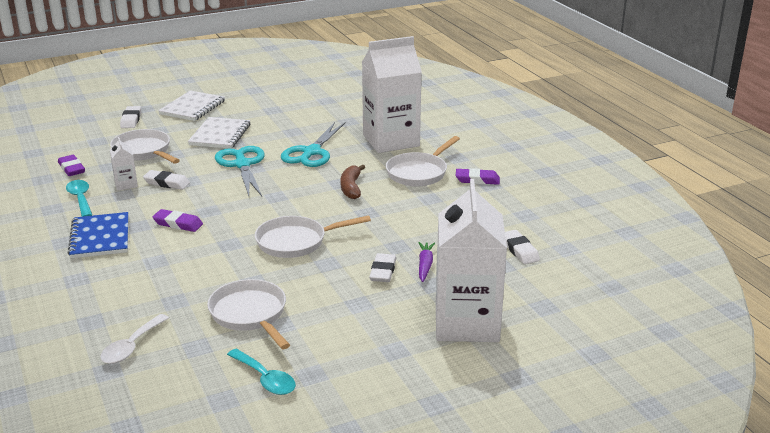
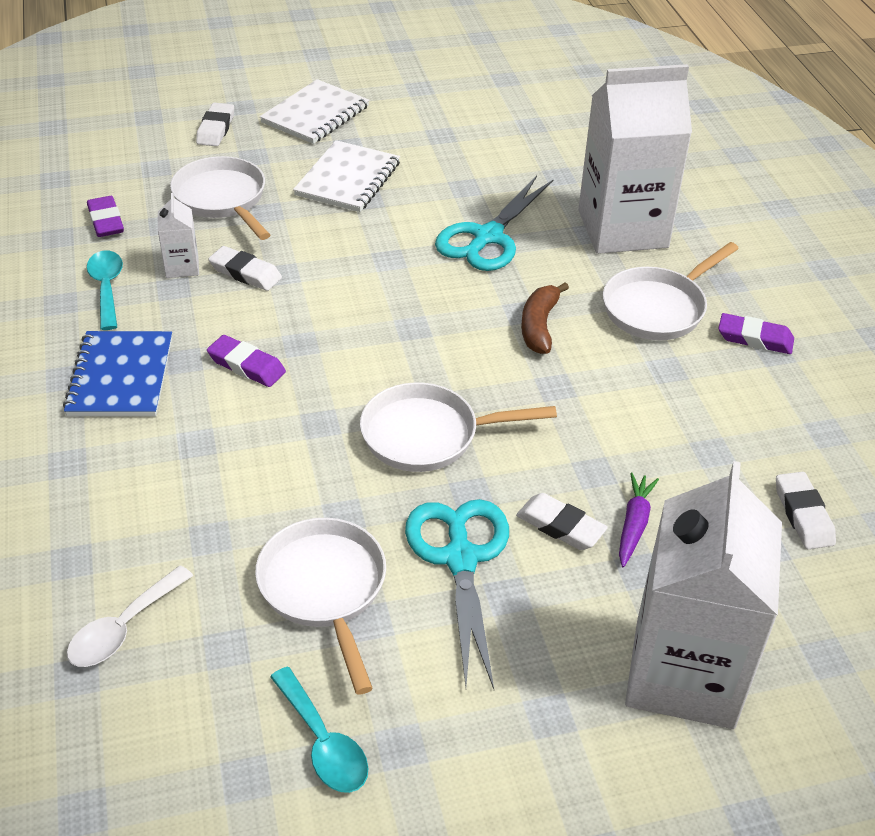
camera: 10 degrees right, 15 degrees up
(242, 165) = (371, 249): turquoise scissors -> turquoise scissors (460, 558)
(383, 271) = (560, 526): white eraser -> white eraser turned 75 degrees counterclockwise

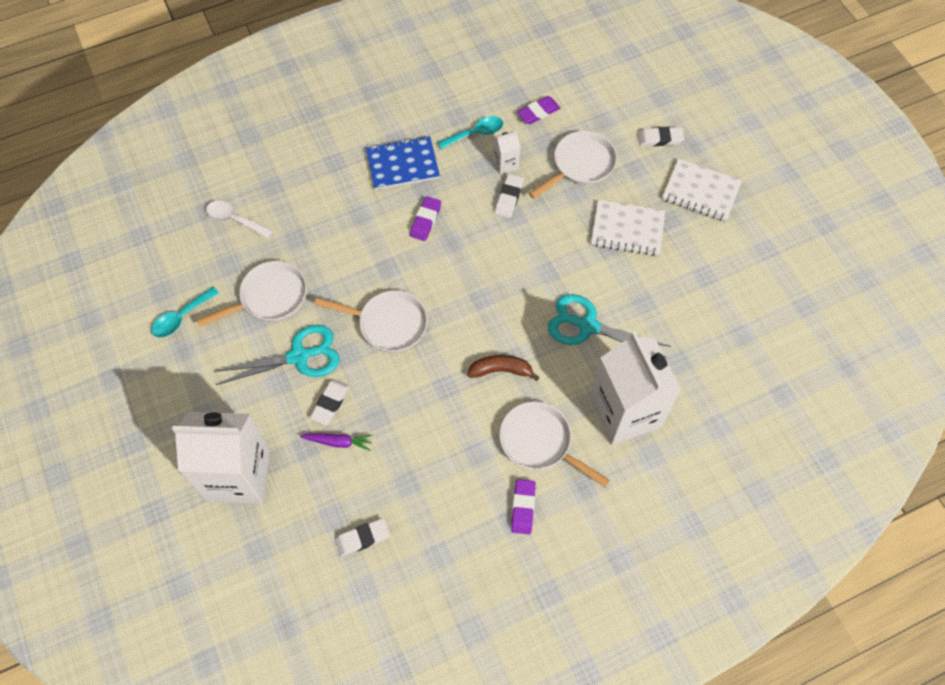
camera: 80 degrees right, 20 degrees up
(427, 435) = (388, 324): white pan -> white pan turned 120 degrees clockwise

